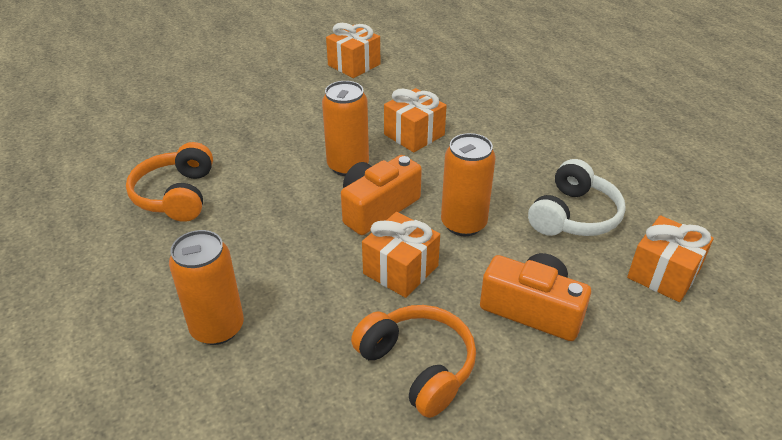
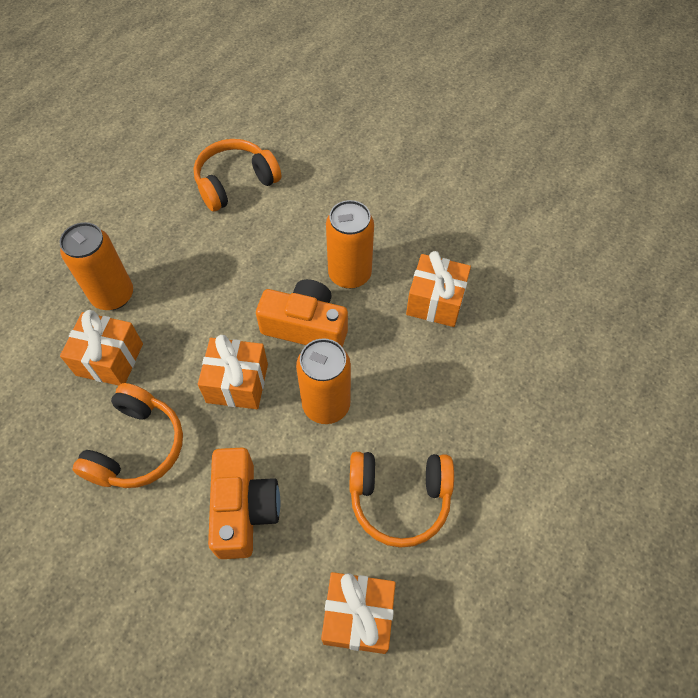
camera: 60 degrees right, 20 degrees up
(354, 65) = (518, 192): orange gift -> orange gift (110, 359)
(573, 215) = (399, 498): white headphones -> orange headphones

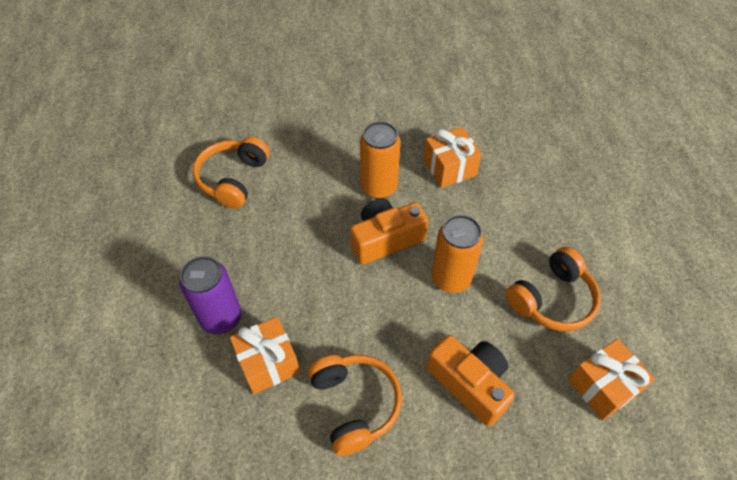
camera: 40 degrees left, 5 degrees down
(113, 295) = (221, 318): orange can -> purple can
(237, 383) = (379, 308): orange gift -> none

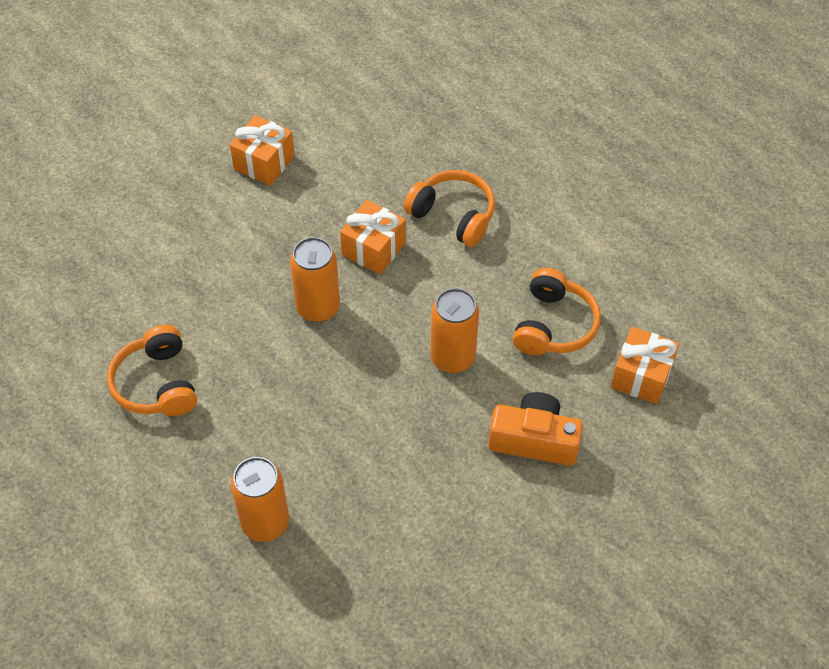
camera: 35 degrees left, 0 degrees up
(221, 318) = (265, 522): purple can -> orange can
(268, 363) = (344, 533): orange gift -> orange gift (264, 162)
(354, 404) = (450, 519): orange headphones -> orange headphones (453, 215)
(385, 239) = (365, 356): orange camera -> none

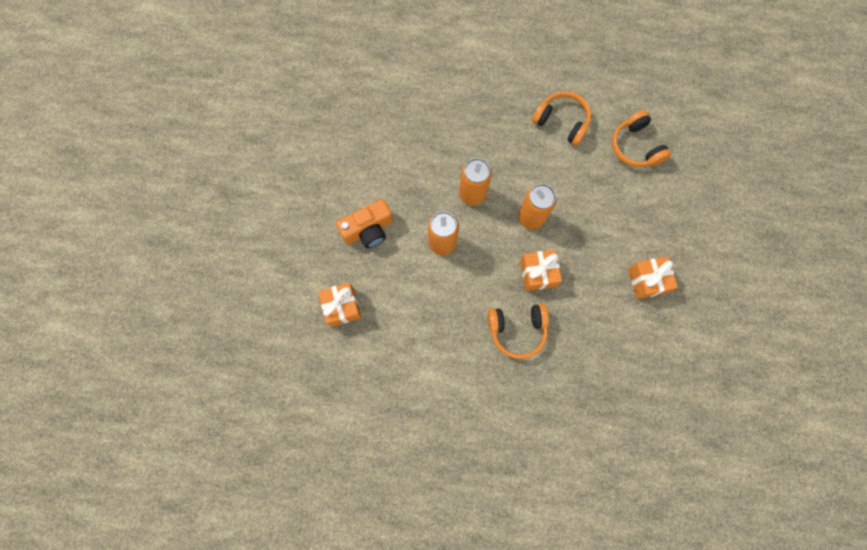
camera: 140 degrees right, 20 degrees up
(265, 522) = (452, 101): orange can -> orange can (472, 194)
(553, 325) = (408, 302): orange headphones -> orange headphones (635, 147)

